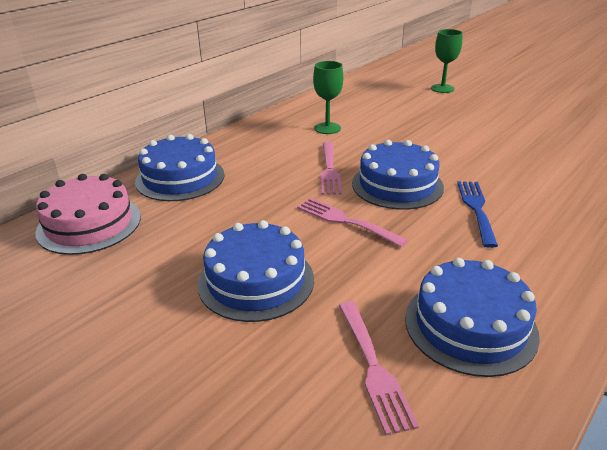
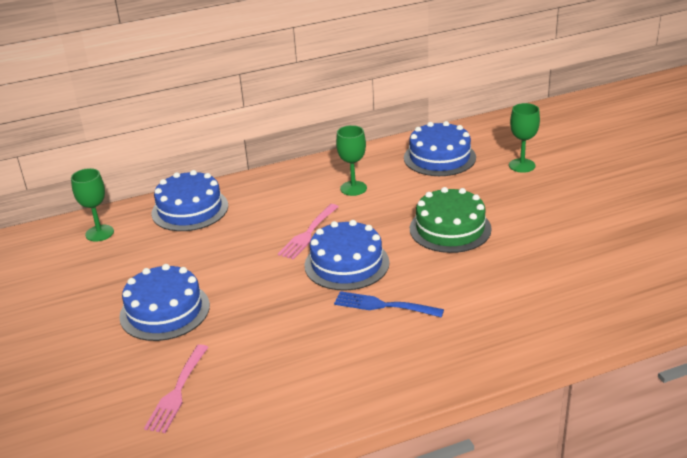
camera: 30 degrees right, 0 degrees up
(89, 224) = (99, 233): pink cake -> green goblet
(346, 221) = (271, 284): pink fork -> none
(448, 138) = (450, 229): none -> green cake
(470, 325) = (266, 389): blue cake -> blue cake (439, 157)
(476, 209) = (384, 305): blue fork -> blue fork turned 105 degrees counterclockwise

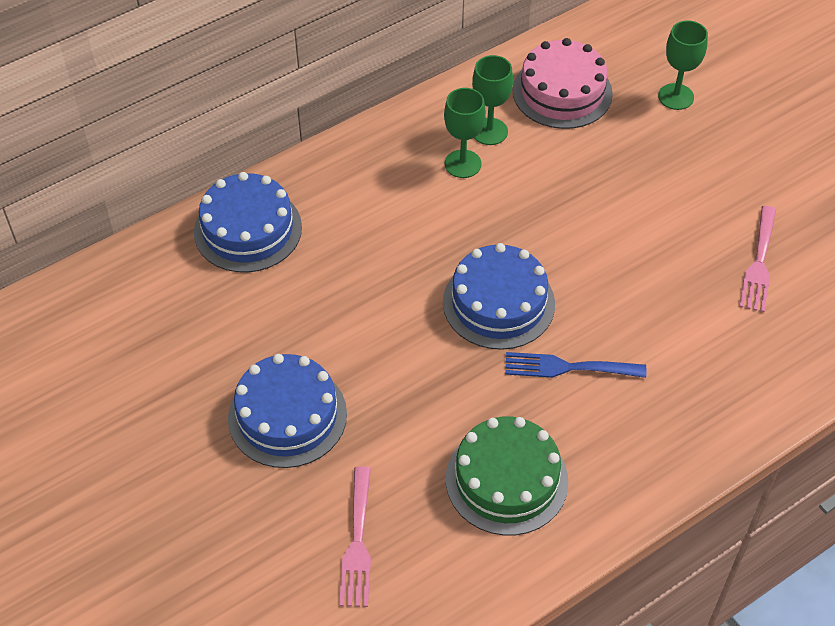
camera: 15 degrees left, 20 degrees up
(99, 233) = (136, 289): green goblet -> green goblet (489, 131)
(308, 233) = (429, 255): pink fork -> pink fork (759, 263)
(439, 157) = (562, 92): blue cake -> pink cake
(450, 229) = (613, 224): green cake -> green cake (506, 480)

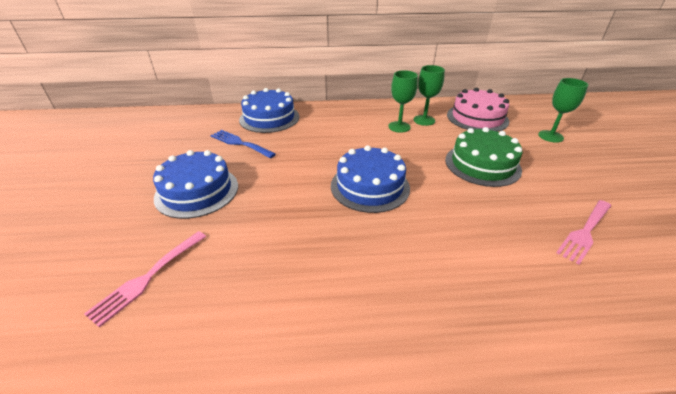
camera: 30 degrees right, 15 degrees down
(506, 480) = (285, 288): green cake -> green cake (482, 164)
(568, 367) = (390, 237): blue fork -> blue fork (240, 143)

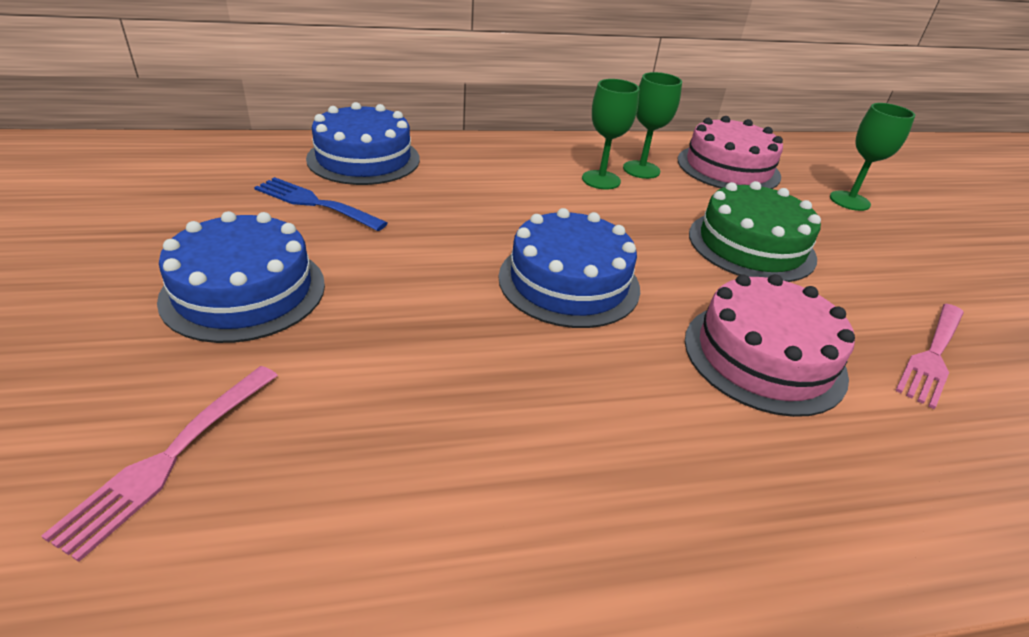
camera: 10 degrees left, 0 degrees up
(477, 230) = (764, 356): none -> pink cake

